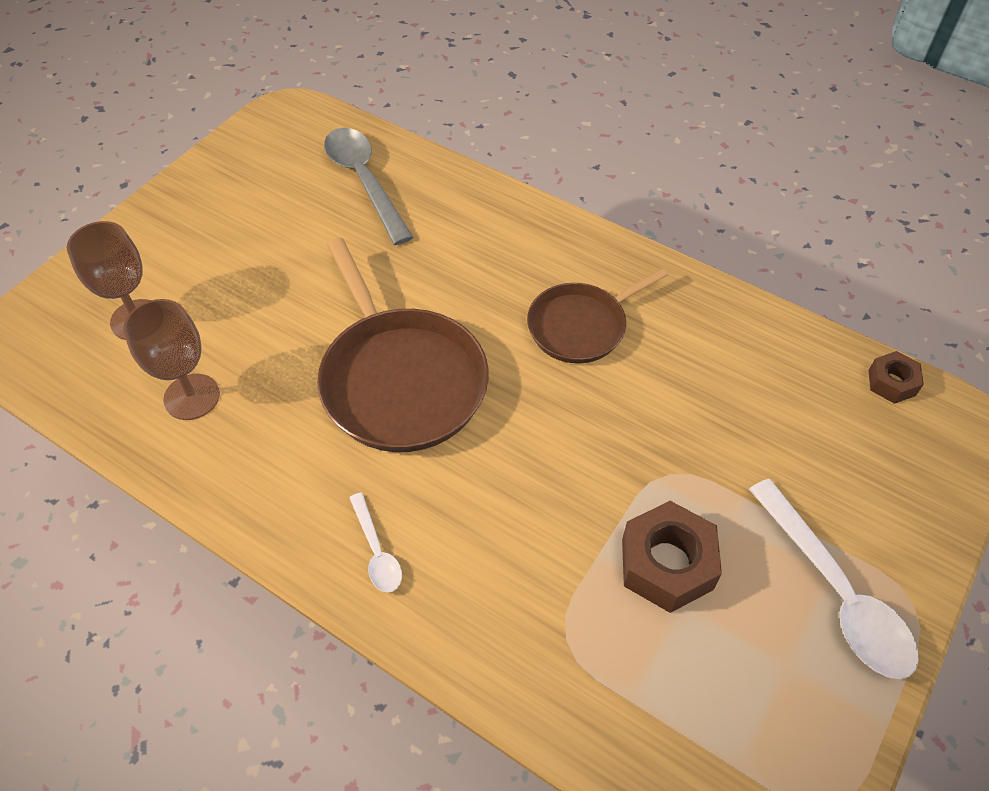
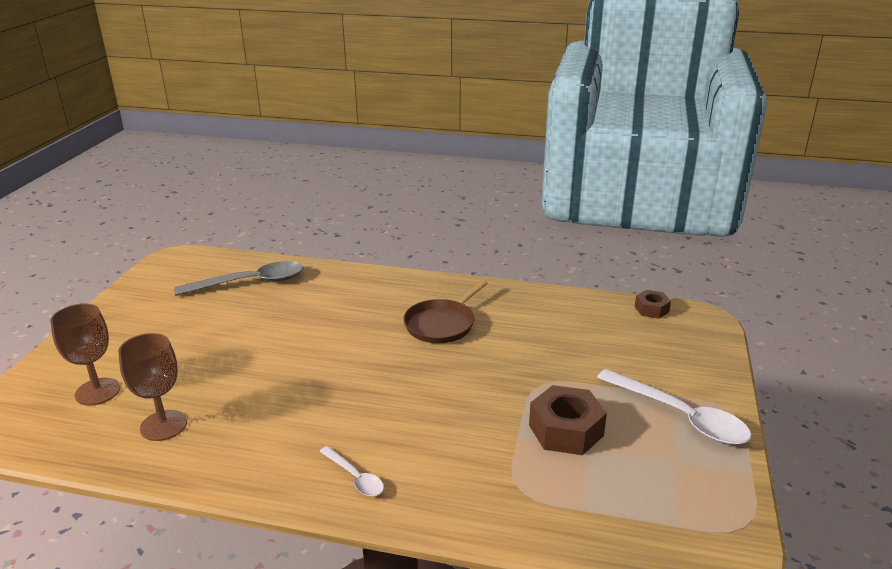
camera: 20 degrees left, 25 degrees down
(364, 181) = (250, 283): grey spoon -> grey spoon turned 120 degrees clockwise
(400, 380) = (327, 379): brown pan -> none

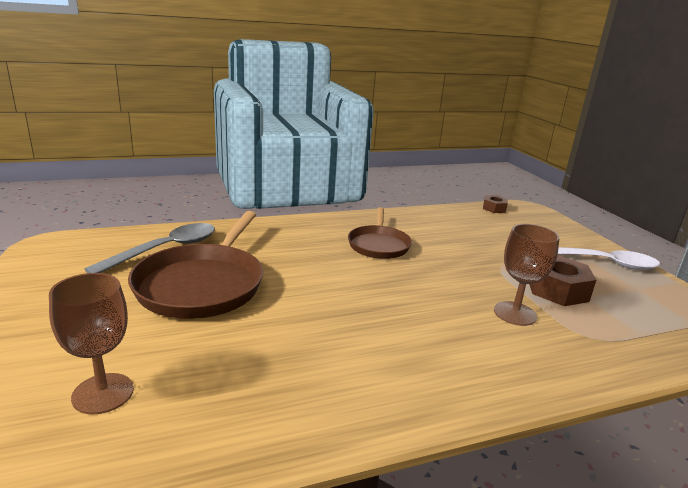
camera: 35 degrees left, 5 degrees down
(163, 425) = (234, 399): brown goblet -> brown goblet (515, 313)
(242, 324) = (202, 284): none -> brown pan
(355, 477) = (476, 374): white spoon -> none

